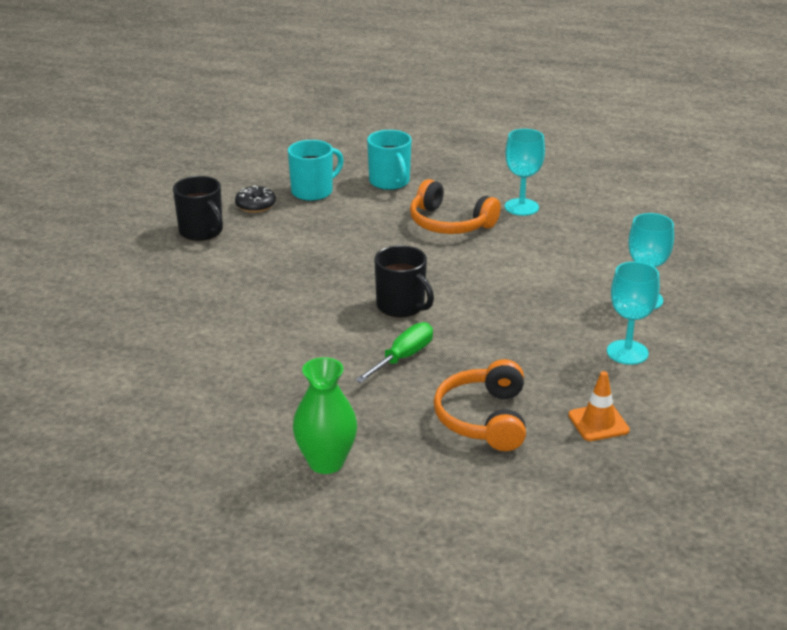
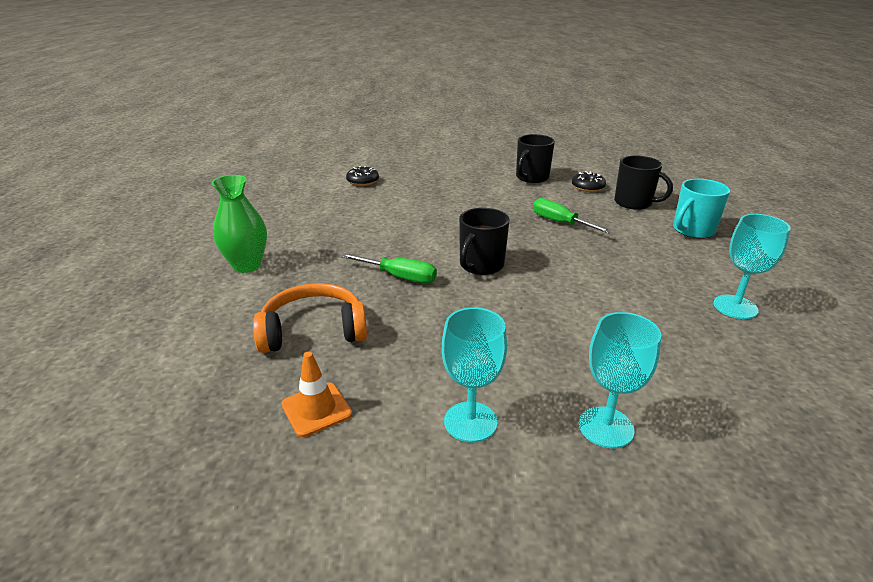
camera: 75 degrees right, 0 degrees up
(117, 356) = (363, 181): none -> black donut
(313, 192) = (634, 203): turquoise mug -> black mug
(334, 243) = (560, 223): none -> green screwdriver
(449, 223) = (650, 269): orange headphones -> none

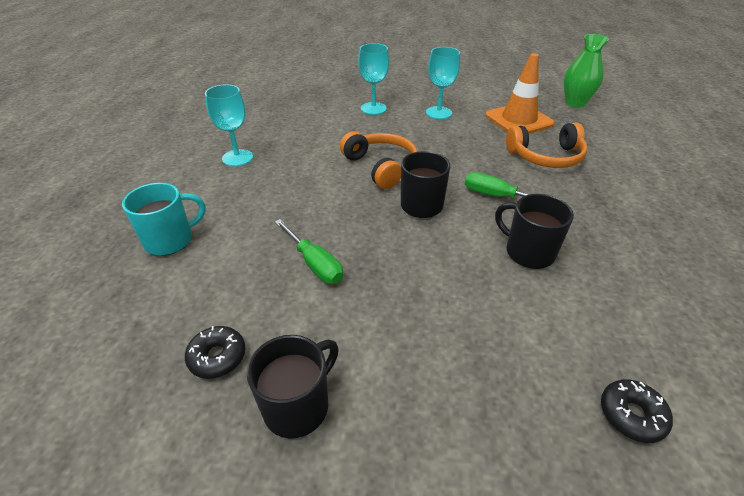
camera: 175 degrees left, 10 degrees up
(247, 265) = (653, 217): green vase -> green vase (575, 103)
(316, 409) = (518, 120): orange traffic cone -> orange traffic cone, size x1.74
(539, 304) = (381, 167): none -> orange headphones
(634, 203) = (184, 302): black mug -> black mug (528, 252)

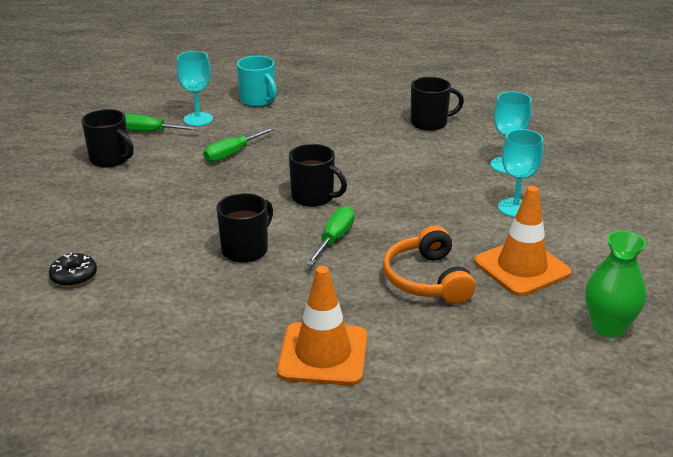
camera: 85 degrees right, 10 degrees down
(217, 357) = (150, 132): black donut -> green screwdriver
(237, 158) = (375, 107): turquoise goblet -> turquoise goblet (198, 119)
(286, 132) = (430, 123): none -> black mug
(381, 167) = (376, 175): orange headphones -> none
(667, 210) = (323, 354): none -> orange traffic cone

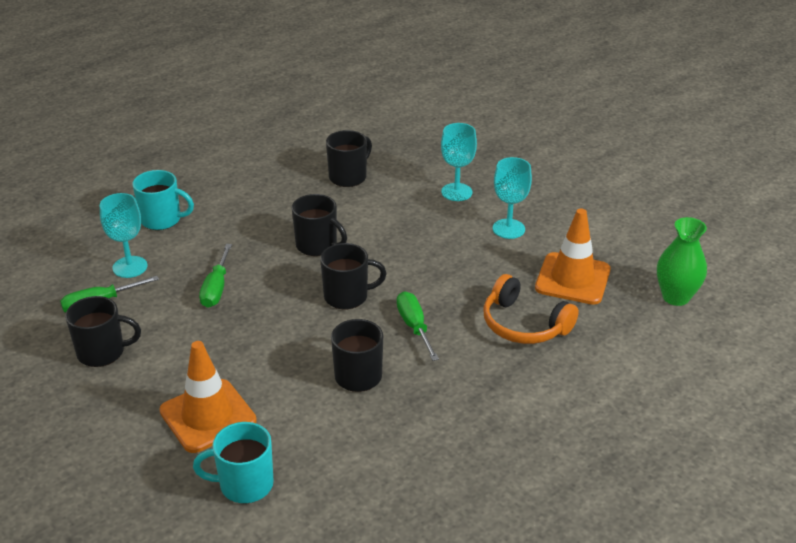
camera: 40 degrees left, 5 degrees up
(74, 276) = (244, 484): black donut -> turquoise mug
(323, 354) = (532, 428): orange traffic cone -> orange traffic cone (208, 416)
(340, 157) = (317, 245): none -> black mug

